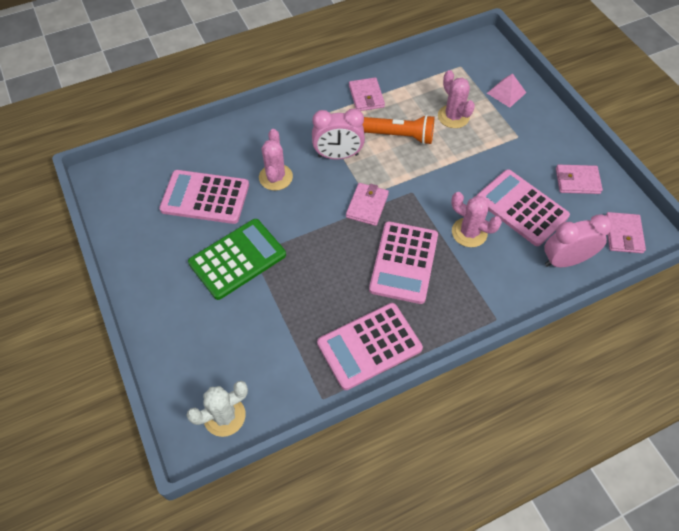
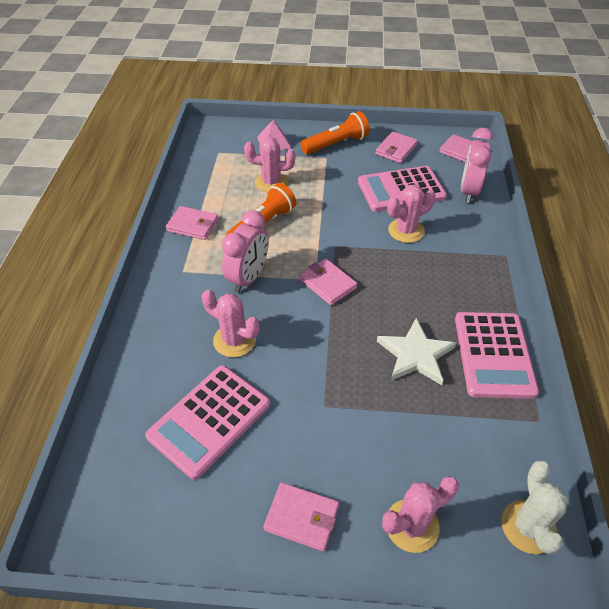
camera: 60 degrees left, 10 degrees down
(164, 279) = (302, 518): none -> pink wallet
(189, 343) = (412, 525): none -> pink cactus
(237, 259) = (321, 424): green calculator -> none
(334, 291) = (415, 354): none -> white star
(403, 262) = (411, 287): pink calculator -> none
(544, 135) = (336, 144): none -> orange flashlight

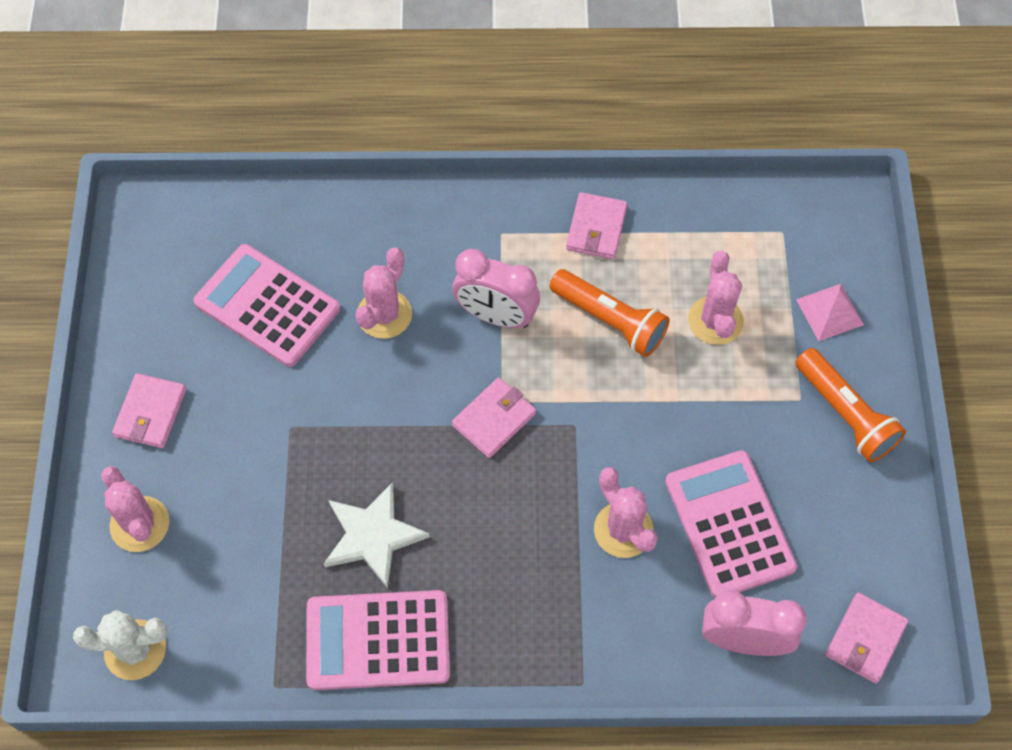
camera: 85 degrees right, 15 degrees up
(396, 149) = (848, 518): pink wallet -> none

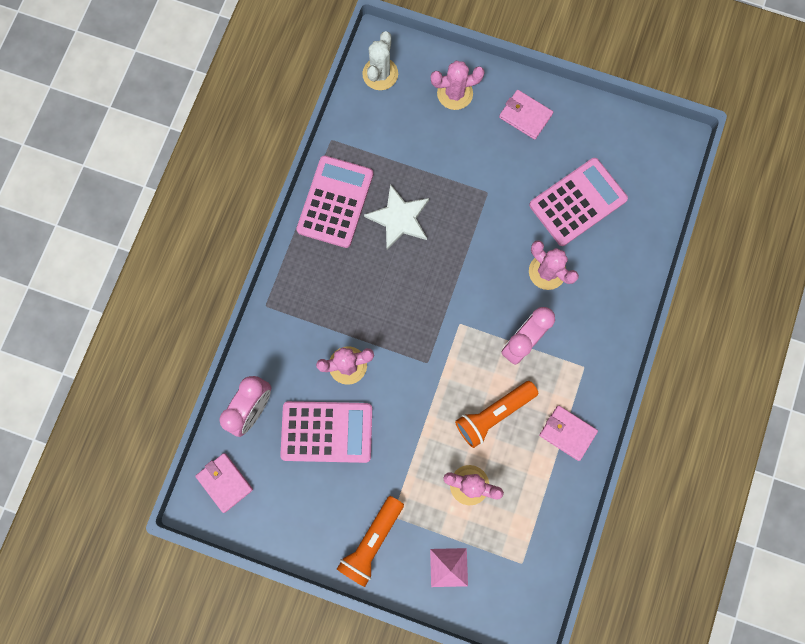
camera: 110 degrees right, 15 degrees up
(494, 419) = (449, 314): pink wallet -> none
(845, 414) = (372, 541): orange flashlight -> orange flashlight turned 45 degrees counterclockwise

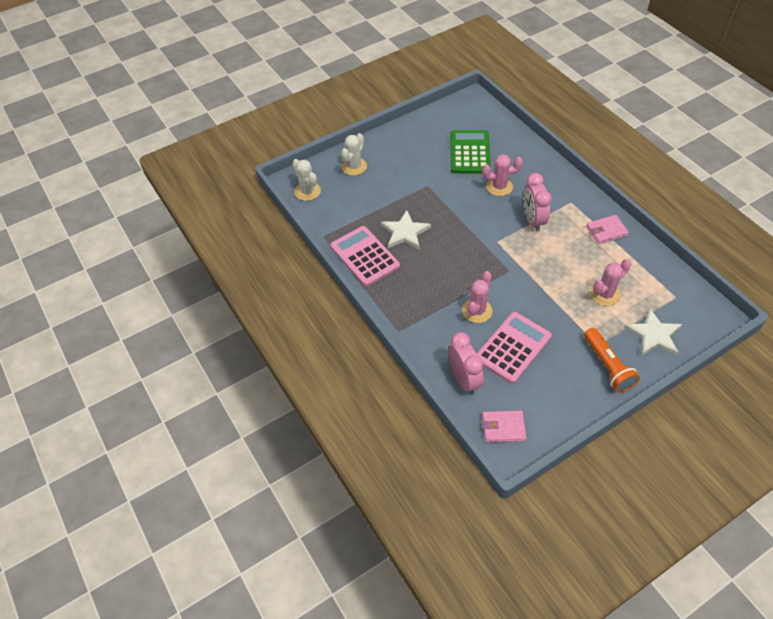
camera: 50 degrees left, 25 degrees down
(448, 567) = (653, 335): pink pyramid -> white star
(455, 93) = (354, 166): pink cactus -> white cactus
(493, 414) = (568, 257): orange flashlight -> none
(525, 116) = (398, 146): pink wallet -> none
(578, 202) = (470, 152): pink calculator -> green calculator

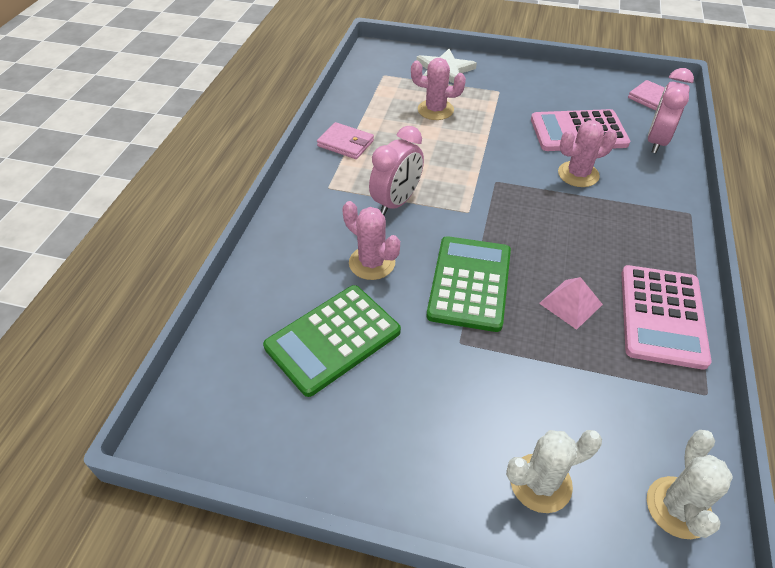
camera: 135 degrees left, 5 degrees down
(405, 232) = (570, 303): white star -> pink pyramid
(452, 209) = (470, 283): none -> green calculator
(607, 366) = (512, 78): orange flashlight -> none

